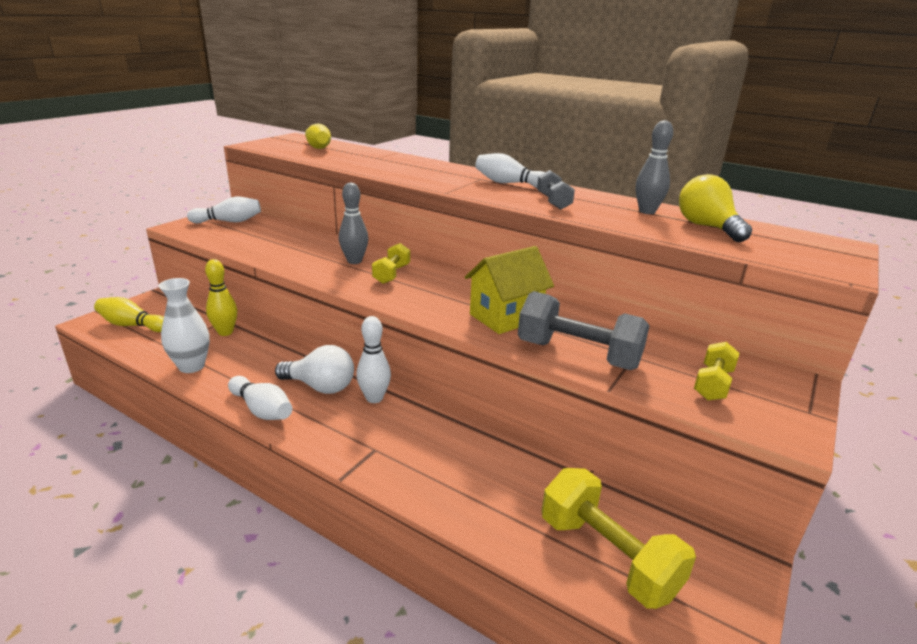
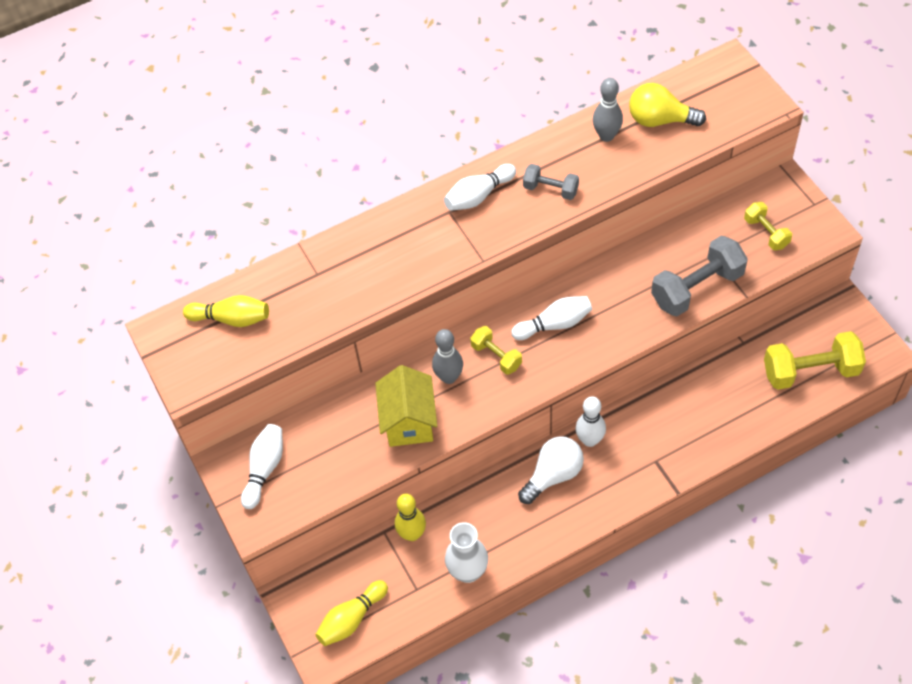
camera: 55 degrees left, 30 degrees up
(262, 410) = (567, 526): white bowling pin -> white bowling pin (554, 324)
(505, 317) = (620, 305): yellow house -> yellow house (409, 421)

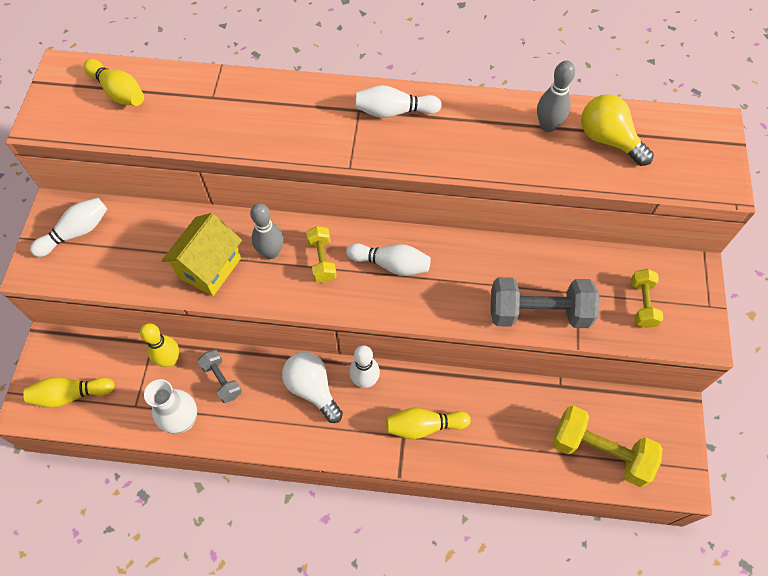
camera: 30 degrees right, 5 degrees up
(550, 189) = (459, 142): grey dumbbell -> grey dumbbell (222, 380)
(553, 475) = (312, 389): white light bulb -> white light bulb turned 120 degrees counterclockwise
(665, 442) = (424, 426): none -> yellow bowling pin

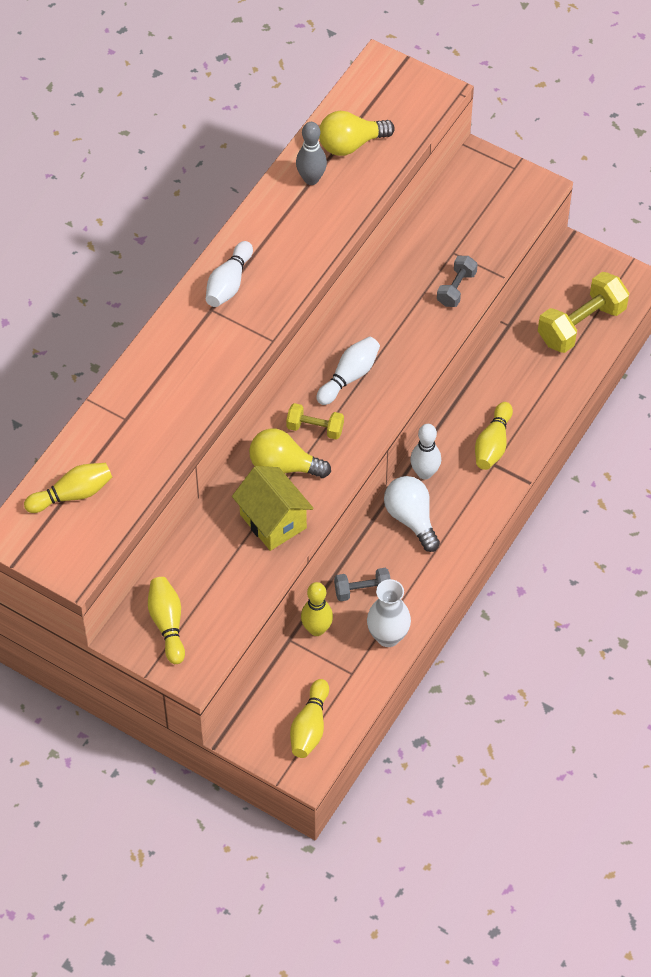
camera: 65 degrees left, 5 degrees down
(76, 232) = (167, 624): white bowling pin -> yellow bowling pin
(271, 252) = (284, 466): grey bowling pin -> yellow light bulb
(312, 389) = (411, 518): white light bulb -> white light bulb turned 75 degrees clockwise
(538, 312) = (456, 288): grey dumbbell -> grey dumbbell, size x0.56
(642, 304) = (487, 212): yellow dumbbell -> none

